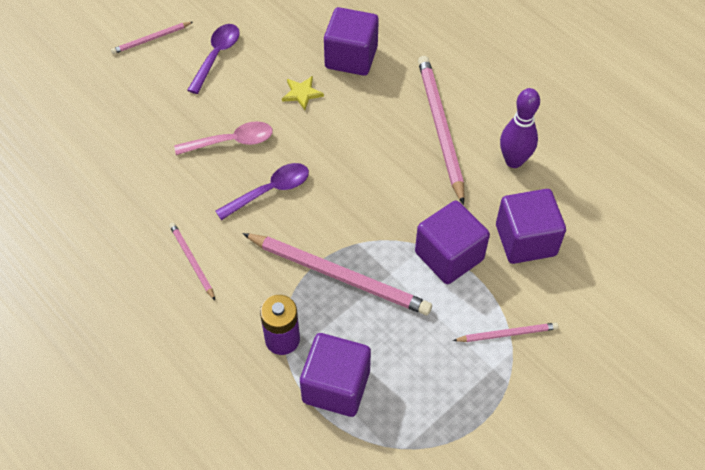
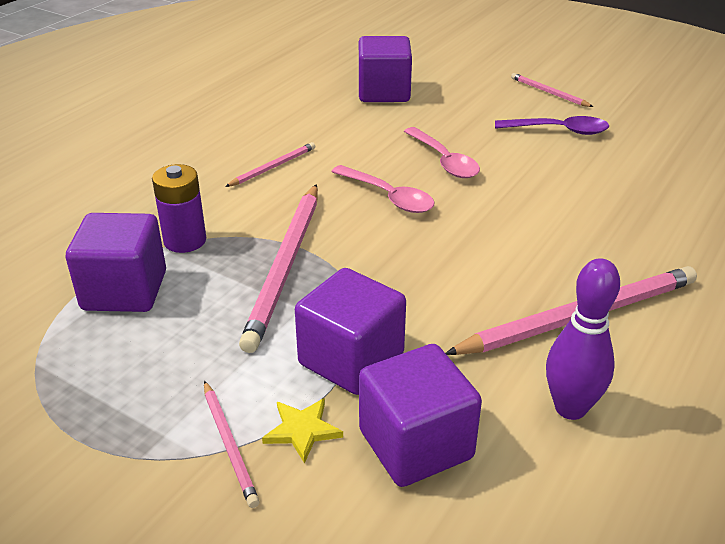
camera: 75 degrees right, 20 degrees down
(270, 191) = (388, 197): purple spoon -> pink spoon
(302, 93) = (549, 193): yellow star -> yellow star (302, 430)
(351, 57) = (641, 219): purple cube -> purple cube (384, 92)

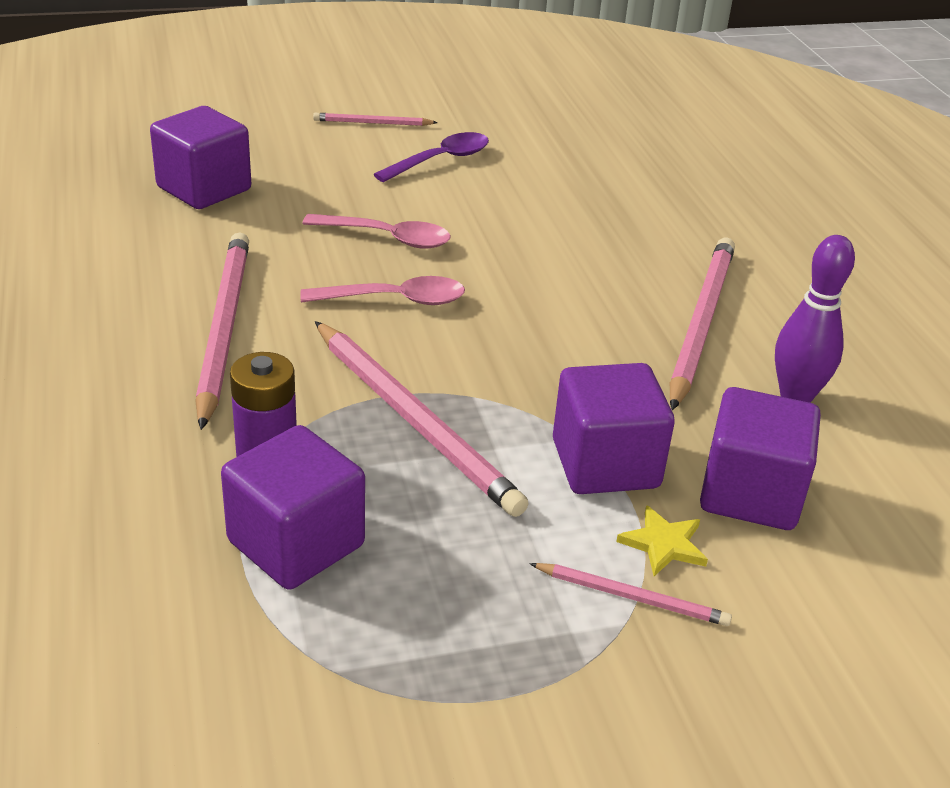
camera: 50 degrees left, 0 degrees up
(273, 167) = (223, 328): pink pencil -> pink pencil, size x2.01

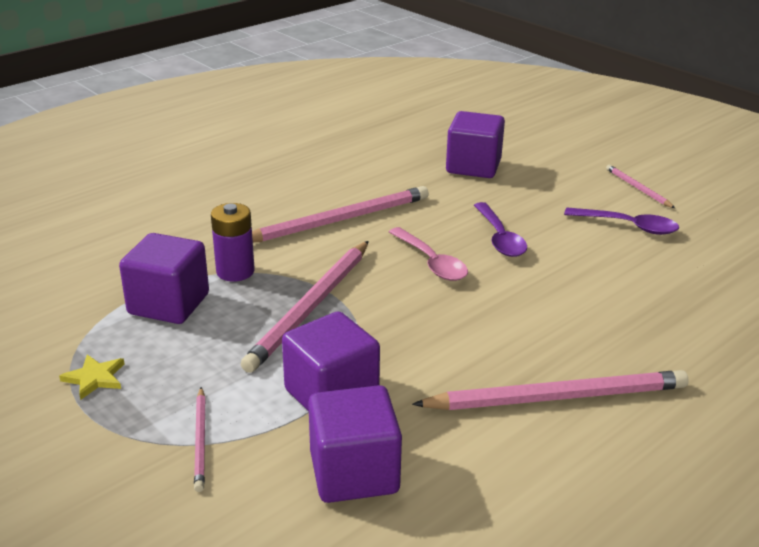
camera: 65 degrees right, 5 degrees down
(387, 238) = (500, 238): pink spoon -> purple spoon
(663, 544) = (264, 442): yellow star -> yellow star (94, 378)
(795, 397) = (506, 472): purple bowling pin -> none

